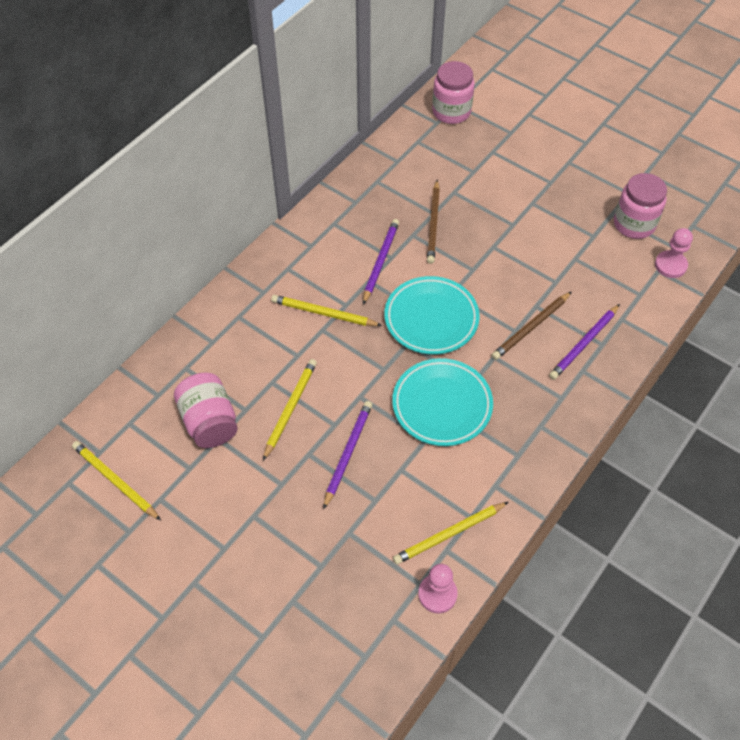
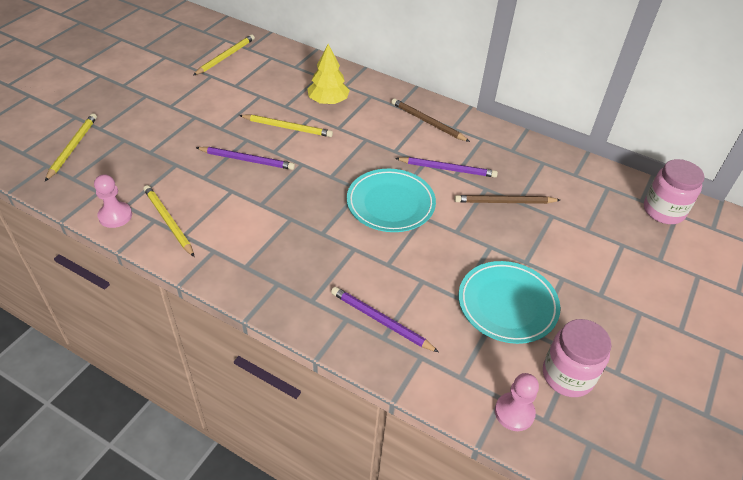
camera: 80 degrees right, 10 degrees down
(209, 422) = (273, 90): pink jar -> none
(242, 362) = (328, 101): none -> yellow tree
(323, 313) = (382, 139): yellow pencil -> yellow pencil (72, 147)
(442, 405) = (297, 213): turquoise plate -> turquoise plate (507, 305)
(531, 327) = (394, 276): brown pencil -> brown pencil (427, 122)

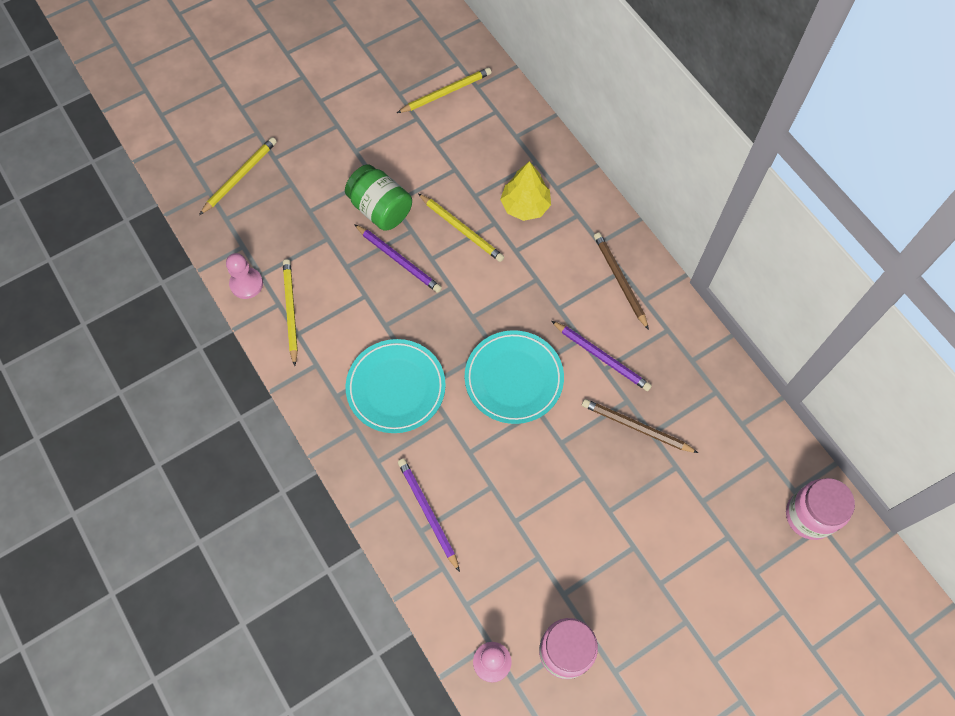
camera: 30 degrees right, 20 degrees up
(212, 134) = (380, 209): none -> green jar
(507, 305) = (557, 551): turquoise plate -> turquoise plate (396, 388)

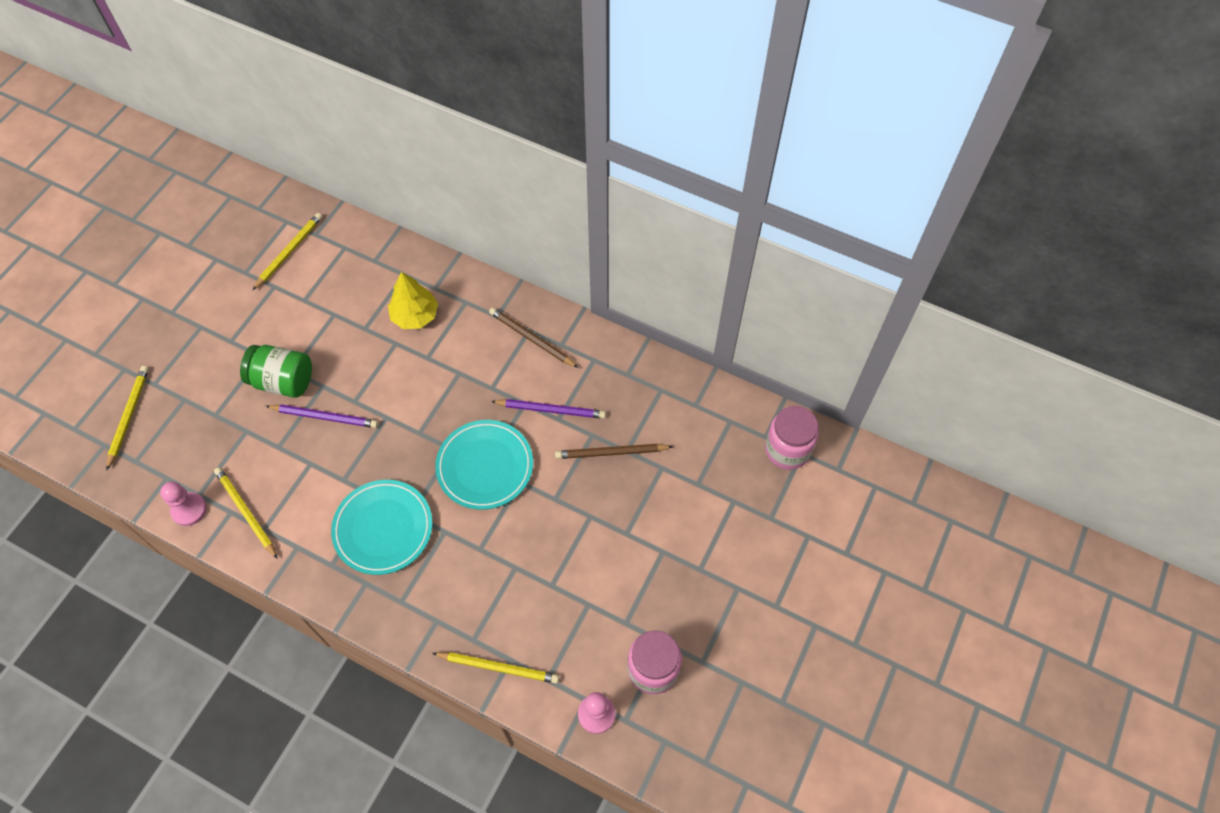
camera: 30 degrees left, 5 degrees down
(428, 513) = (471, 620): purple pencil -> none
(461, 229) = (368, 363): yellow pencil -> yellow pencil (498, 667)

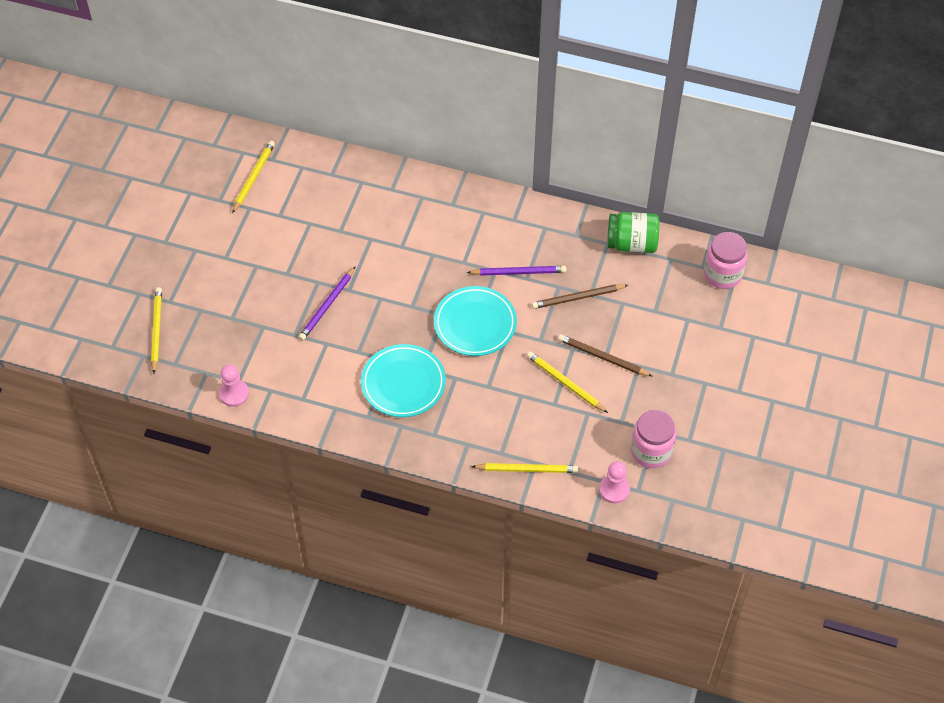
camera: 10 degrees left, 5 degrees down
(246, 512) = (283, 388): yellow pencil -> yellow pencil (565, 383)
(283, 381) = (282, 283): green jar -> green jar (632, 243)
(325, 417) = (327, 306): purple pencil -> purple pencil turned 120 degrees clockwise
(415, 316) = (381, 214): yellow tree -> none
(531, 339) = (487, 219): brown pencil -> brown pencil (602, 357)

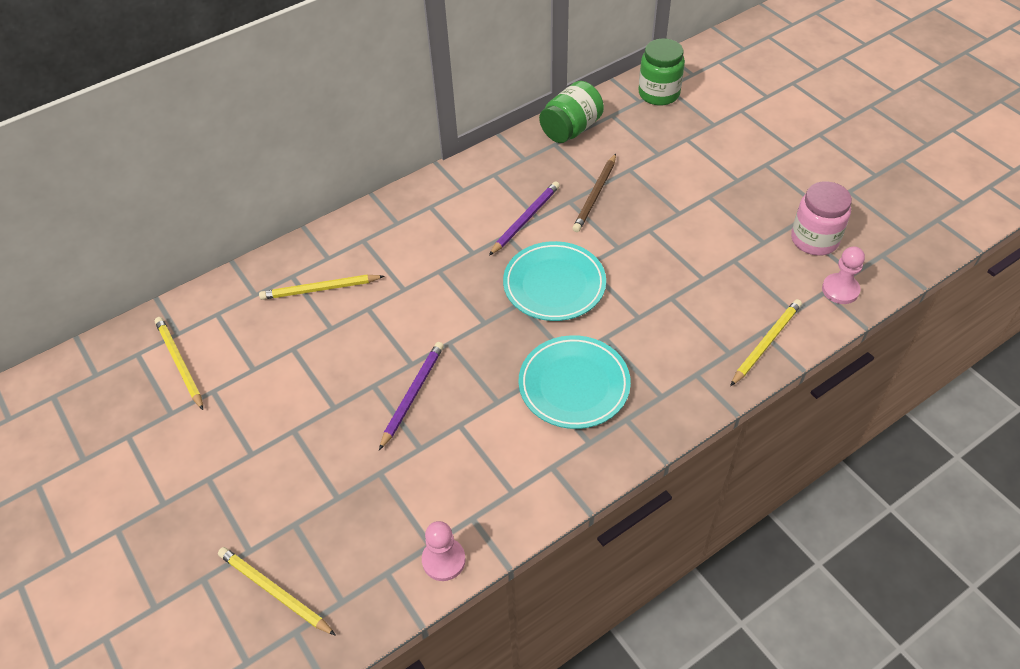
camera: 50 degrees left, 5 degrees down
(327, 306) = (412, 394): purple pencil -> purple pencil turned 135 degrees counterclockwise
(565, 383) = (685, 257): yellow pencil -> yellow pencil (320, 289)
(602, 357) = (678, 215): brown pencil -> none
(722, 274) = (659, 93): pink jar -> green jar

